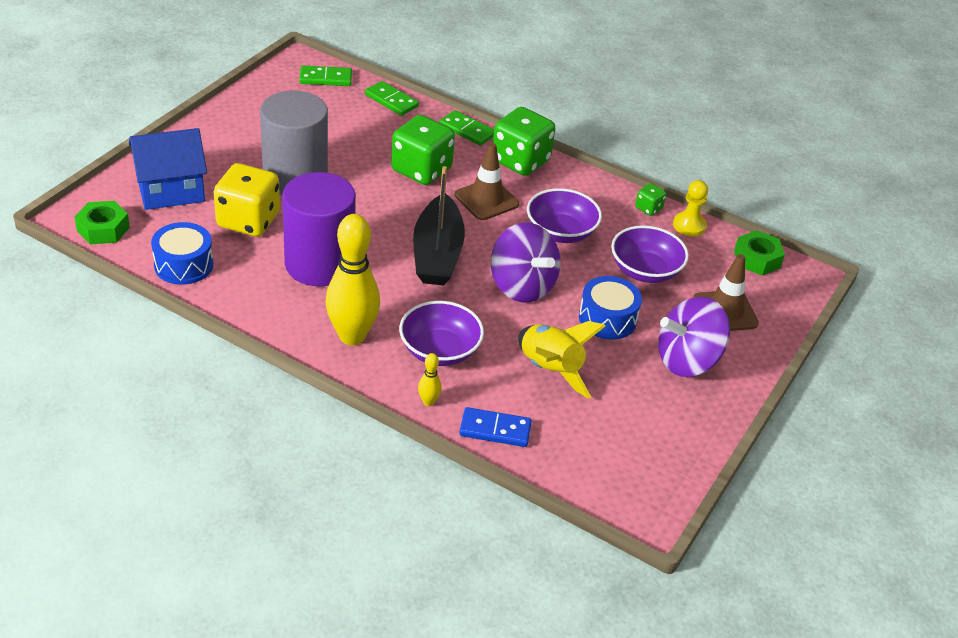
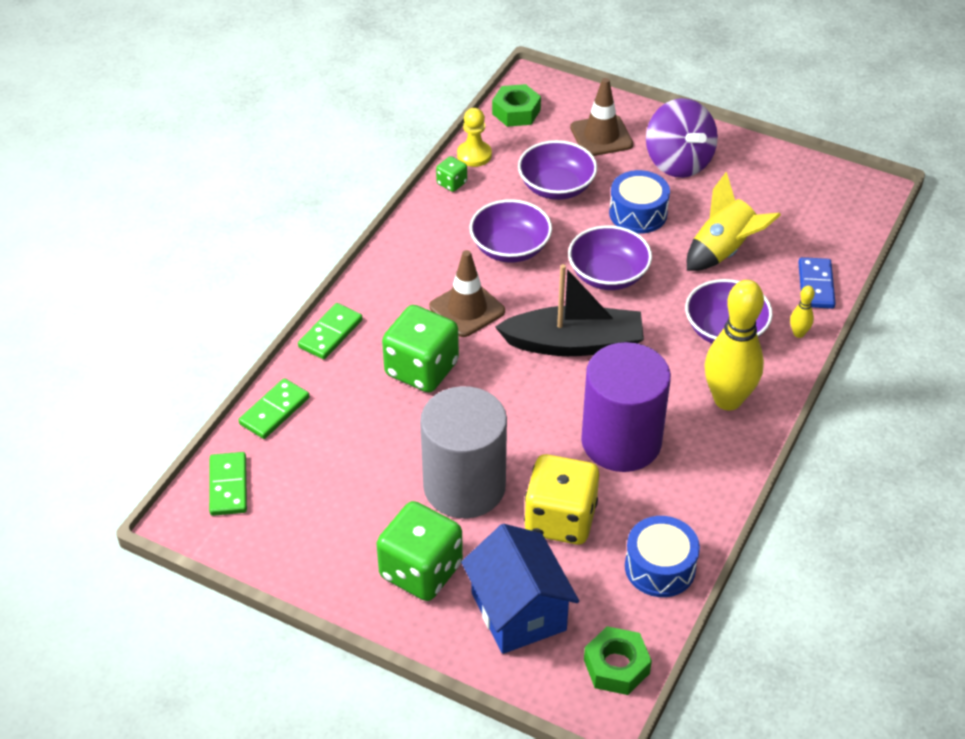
camera: 90 degrees left, 5 degrees up
(520, 161) = (385, 284): green dice -> green dice (421, 571)
(521, 286) = (608, 275): purple spinning top -> purple bowl

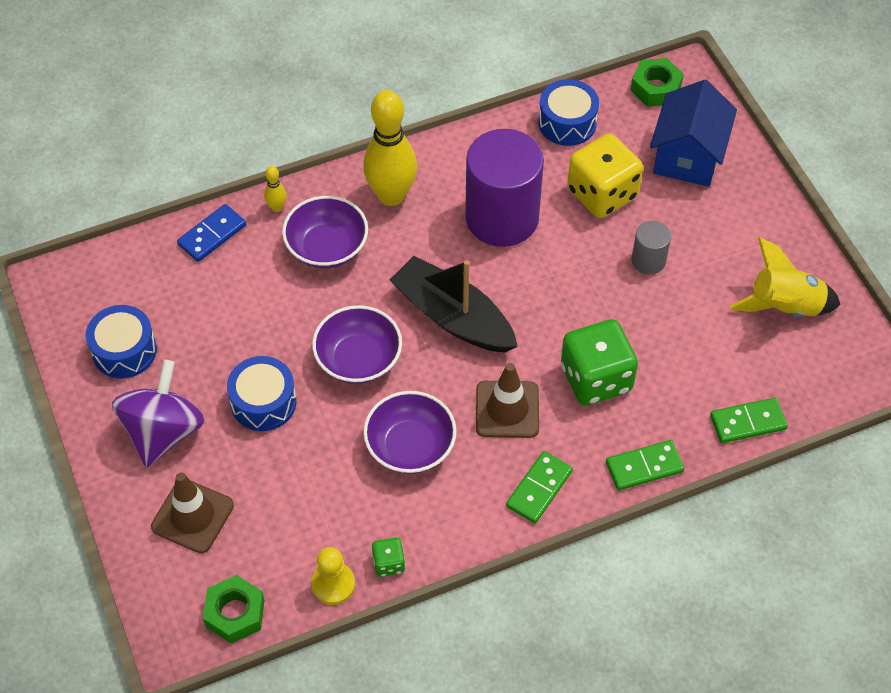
camera: 140 degrees left, 10 degrees up
(228, 486) = (830, 379): green domino -> green domino (539, 489)
(421, 571) = (732, 222): green dice -> none
(464, 486) = (648, 260): grey cylinder -> grey cylinder, size x0.46
(556, 187) = (300, 485): purple bowl -> none
(723, 251) = (241, 314): yellow rocket -> yellow rocket (784, 306)
(766, 185) = (124, 351): none -> blue drum

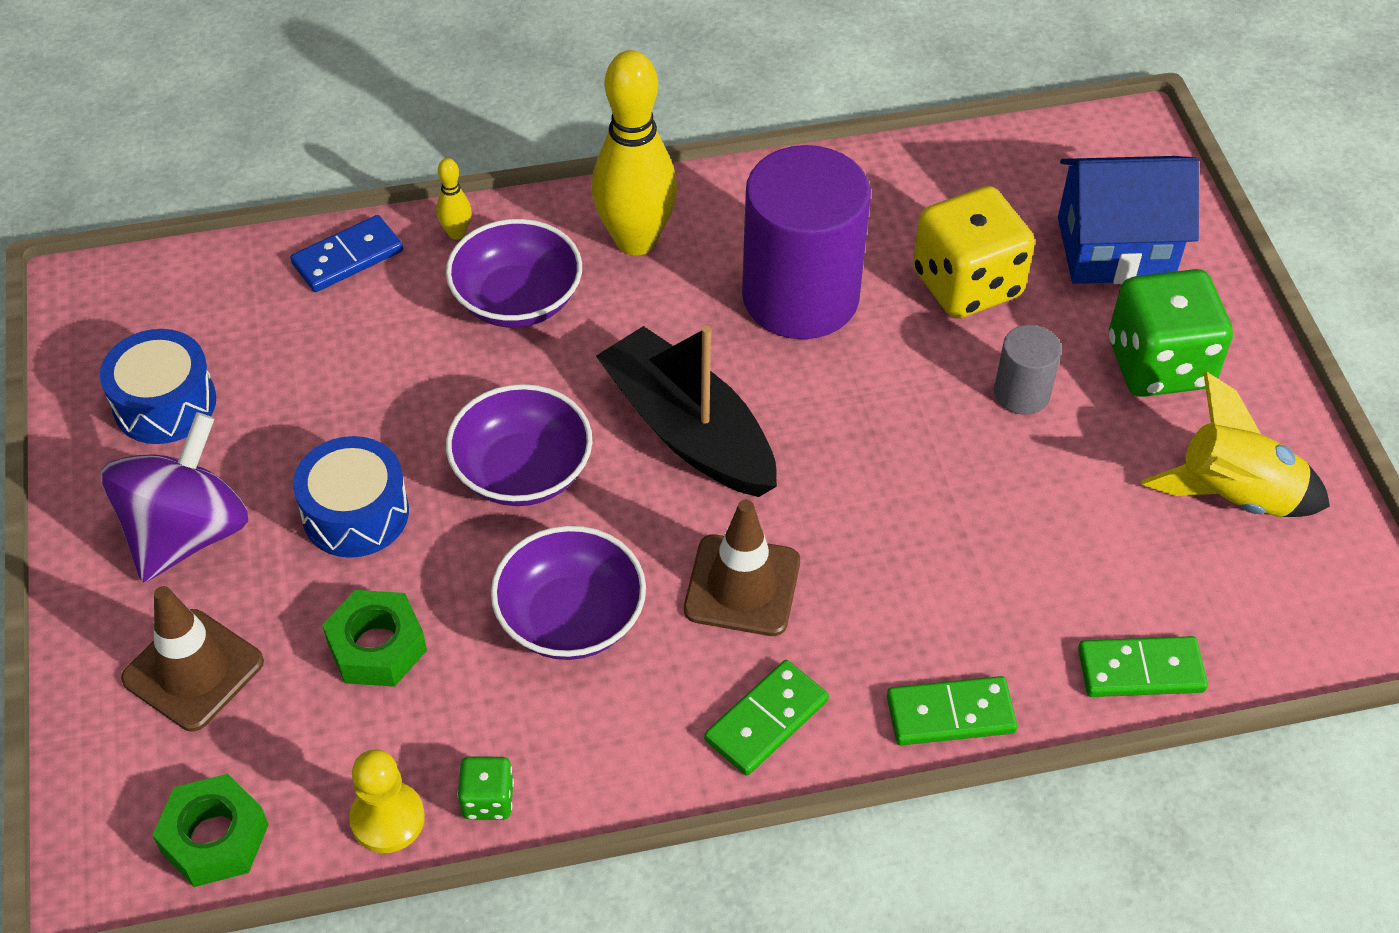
camera: 10 degrees right, 5 degrees down
(567, 123) = (933, 175): blue drum -> none
(596, 378) = (898, 560): green dice -> green dice (1159, 364)
(656, 88) = (1083, 145): green nut -> green nut (377, 647)
(687, 156) = (1115, 249): blue house -> blue house turned 60 degrees clockwise

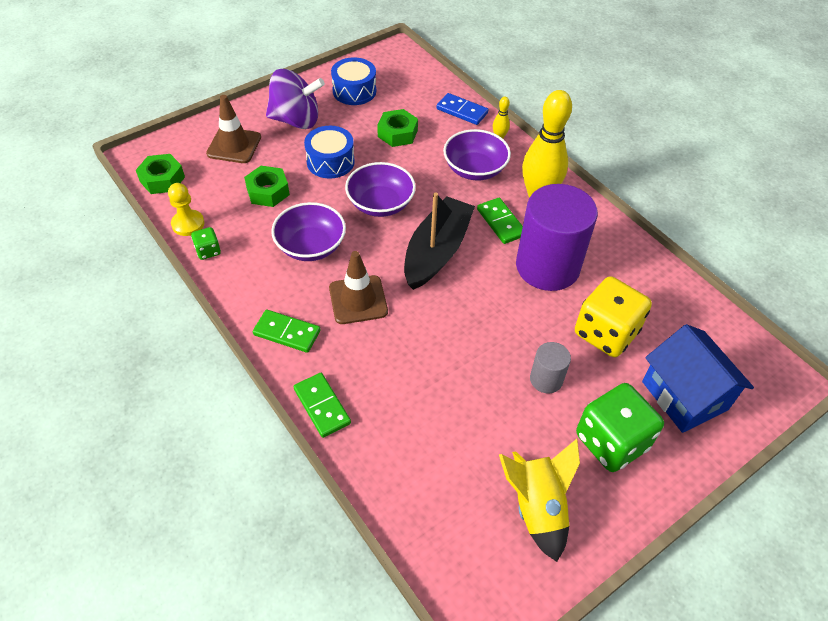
camera: 65 degrees right, 0 degrees up
(344, 378) = (397, 133): none -> green nut
(1140, 670) = (389, 488): green domino -> green domino (501, 222)

